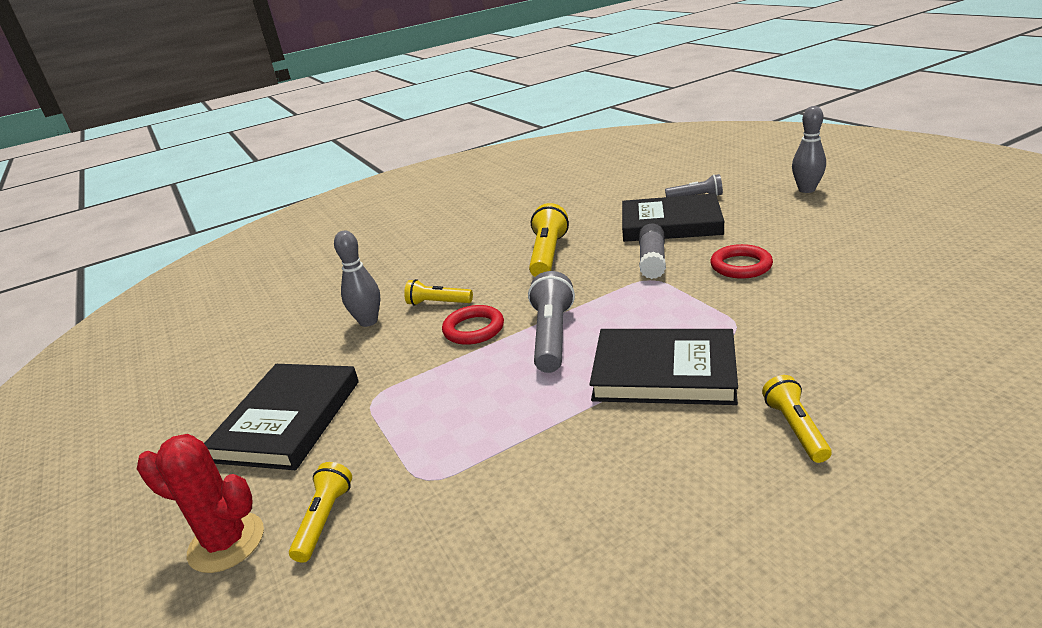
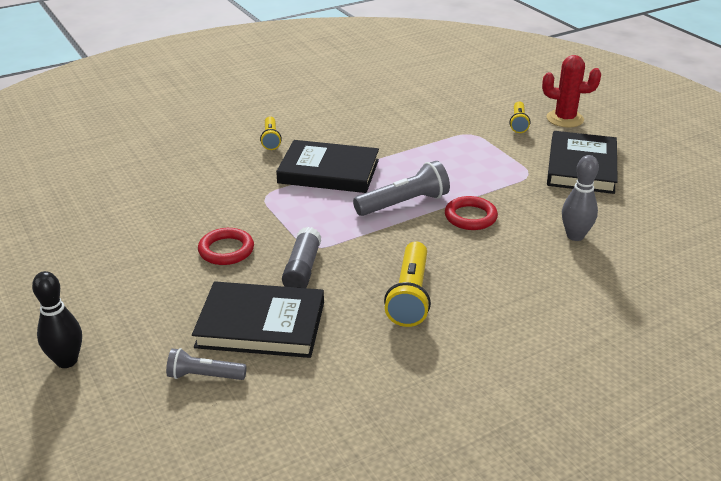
camera: 175 degrees right, 5 degrees up
(438, 303) = (514, 247): yellow flashlight -> none
(552, 336) = (404, 203): grey flashlight -> grey flashlight turned 120 degrees counterclockwise
(806, 190) = (67, 361): grey bowling pin -> black bowling pin

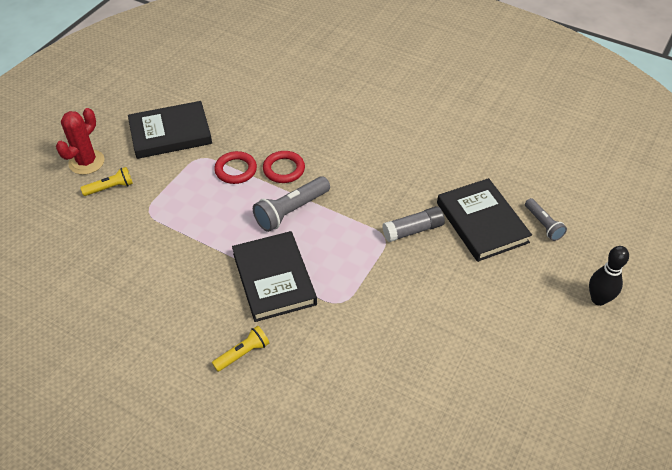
camera: 120 degrees left, 15 degrees up
(226, 250) = (428, 285): red ring -> red ring (236, 170)
(404, 203) = (291, 211): grey flashlight -> grey flashlight turned 75 degrees counterclockwise
(410, 296) = (396, 167): yellow flashlight -> none
(565, 119) = (86, 162): red cactus -> red cactus turned 45 degrees clockwise
(575, 236) = (271, 115): grey bowling pin -> none

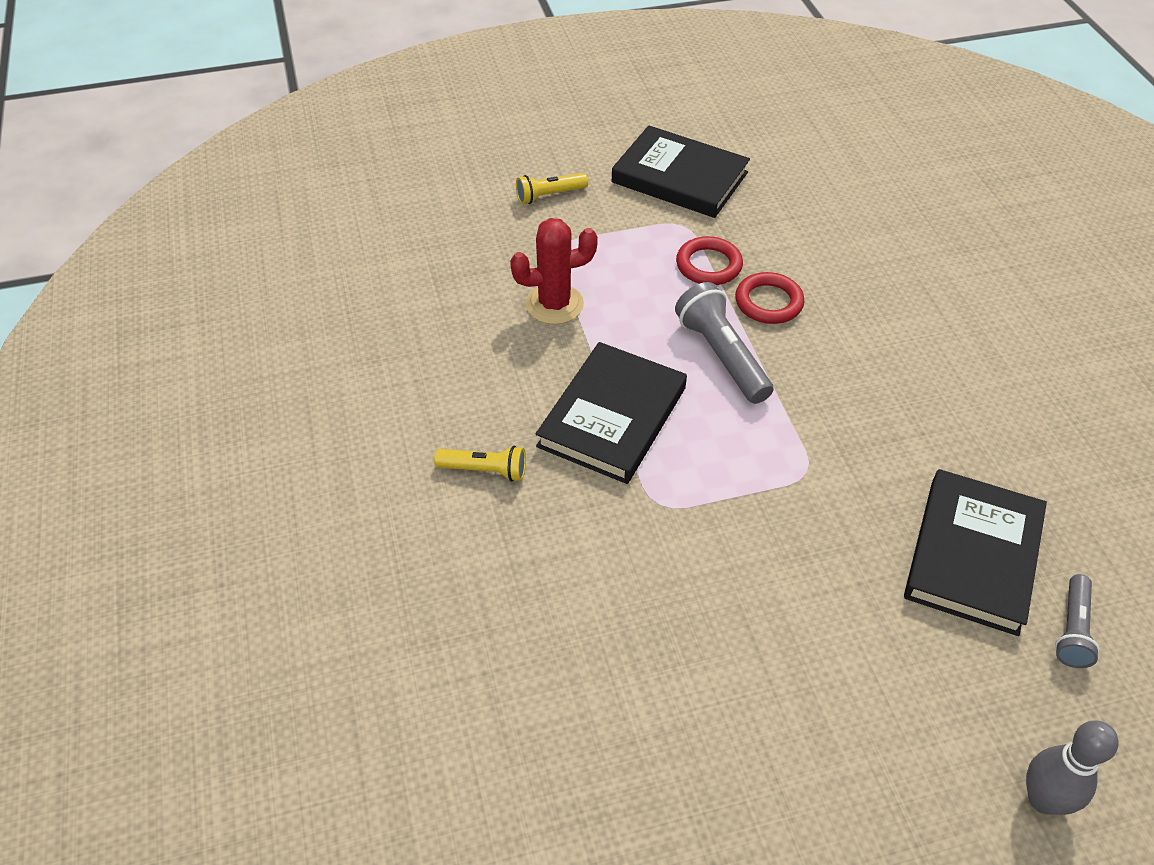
camera: 45 degrees right, 0 degrees up
(86, 162) = (556, 153): red cactus -> red cactus (554, 304)
(110, 188) = (549, 195): yellow flashlight -> yellow flashlight turned 135 degrees clockwise
(291, 211) = (722, 356): grey flashlight -> grey flashlight turned 60 degrees clockwise
(413, 230) = (856, 491): grey glue stick -> none
(598, 299) = (1043, 799): black bowling pin -> grey bowling pin

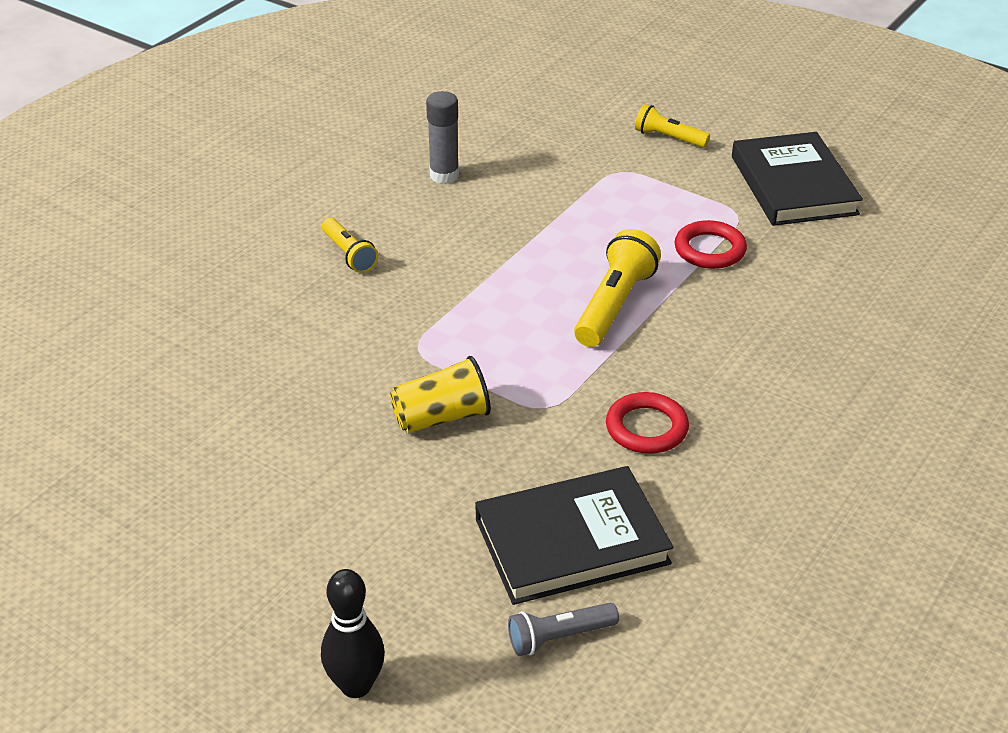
camera: 50 degrees right, 10 degrees down
(444, 343) = (444, 175): none -> grey glue stick
(554, 304) = (553, 200): red cactus -> none
(612, 417) = (475, 284): black book -> none
(722, 356) = (614, 305): grey flashlight -> yellow flashlight
(762, 543) = (442, 417): none -> yellow cup
(768, 302) = (713, 300): red ring -> red ring (646, 428)
(1043, 799) = (356, 685): grey bowling pin -> black bowling pin

